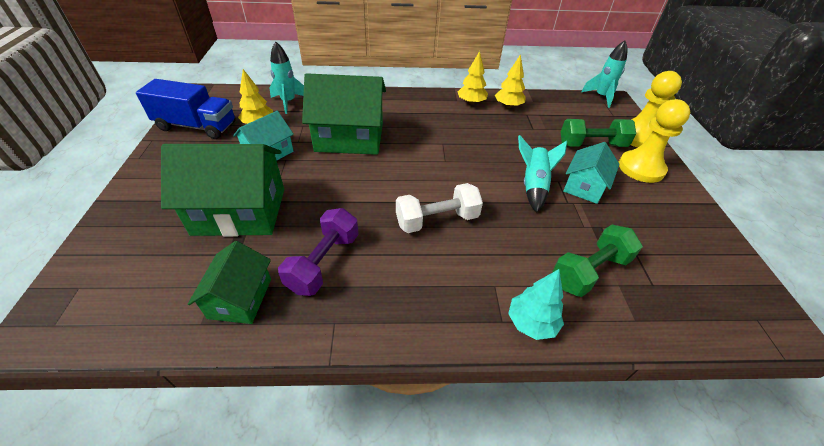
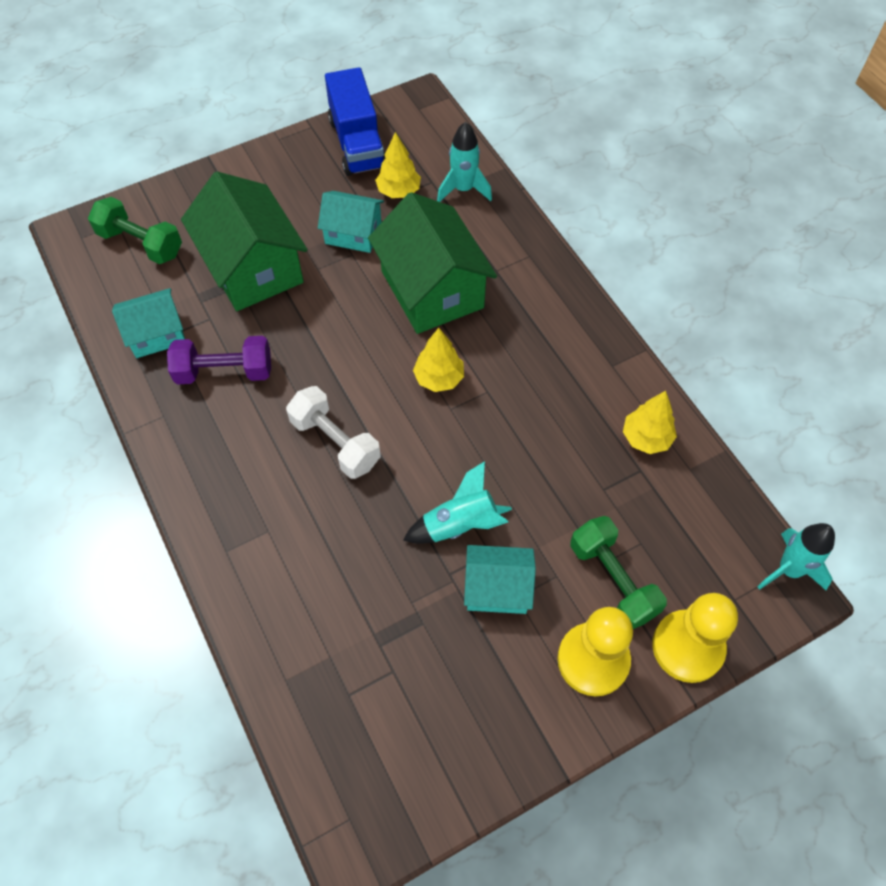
camera: 65 degrees right, 15 degrees up
(240, 298) = (156, 334): green house -> turquoise house
(471, 102) = (619, 387): yellow tree -> yellow tree (439, 378)
(531, 323) = (236, 578): turquoise tree -> none
(589, 271) = (336, 621): green dumbbell -> green dumbbell (141, 243)

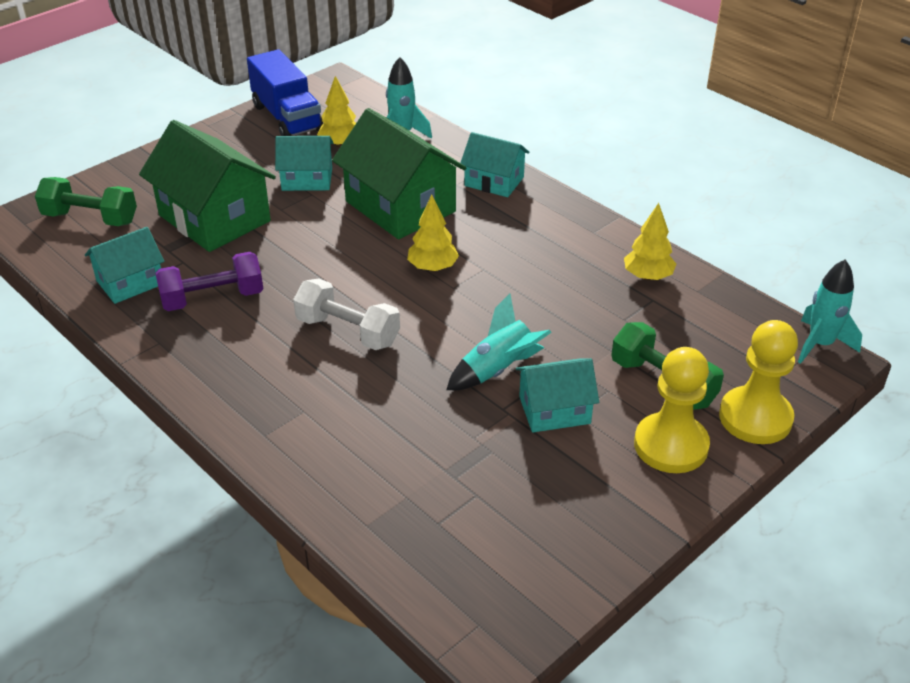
camera: 15 degrees left, 20 degrees down
(535, 274) = (494, 181): none -> turquoise house

